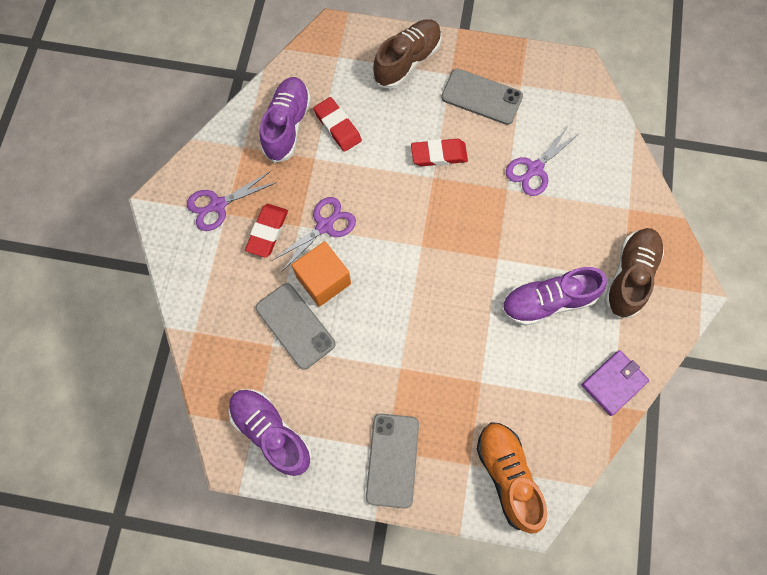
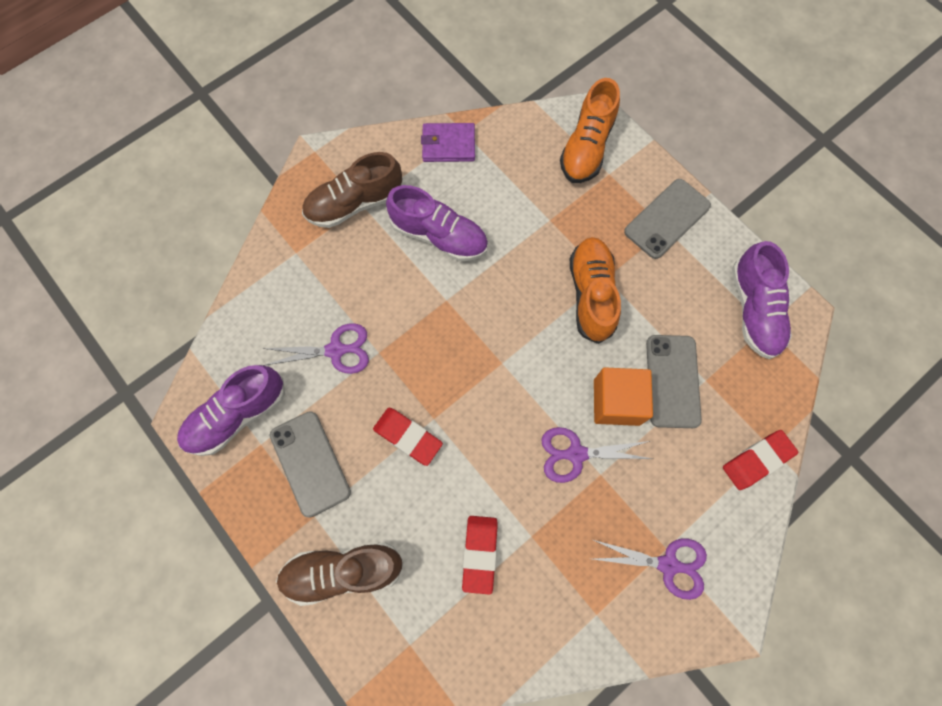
camera: 140 degrees left, 0 degrees up
(267, 232) = (636, 493): red eraser -> red eraser (757, 460)
(287, 126) = (531, 600): purple shoe -> purple shoe (237, 415)
(401, 345) = (591, 294): none -> orange shoe

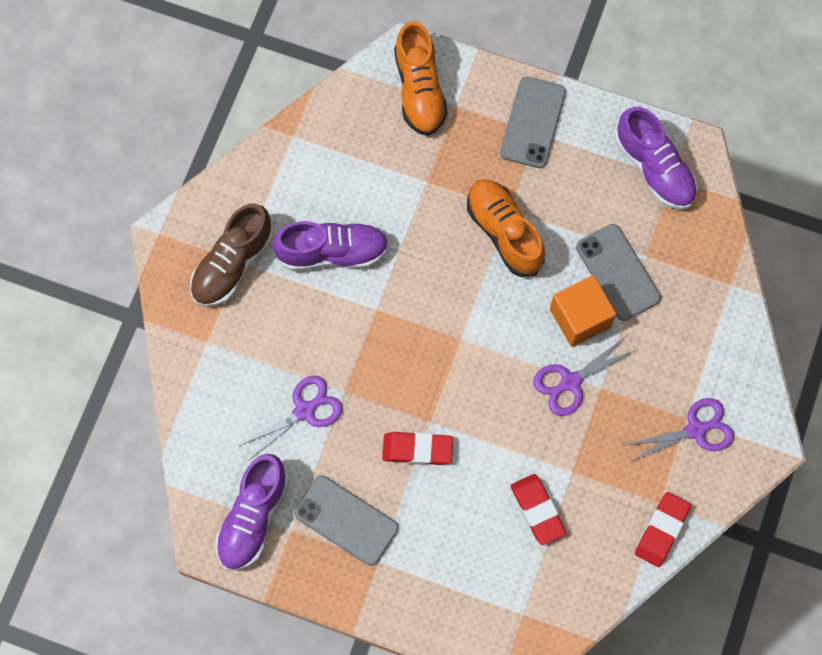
camera: 30 degrees left, 0 degrees up
(343, 571) = (432, 590): brown shoe -> none
(448, 145) = (286, 157): purple wallet -> none
(757, 460) = (723, 302): red eraser -> red eraser (661, 530)

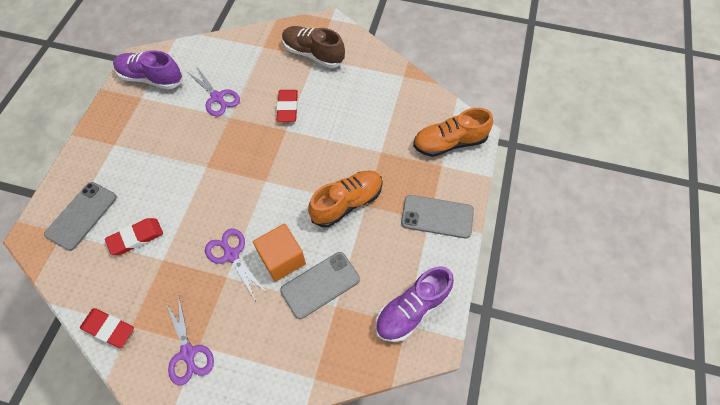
camera: 85 degrees right, 10 degrees down
(332, 252) = (324, 103): purple shoe -> none
(346, 520) = (143, 125): grey phone -> grey phone (81, 215)
(417, 449) = (187, 160): red eraser -> red eraser (287, 108)

